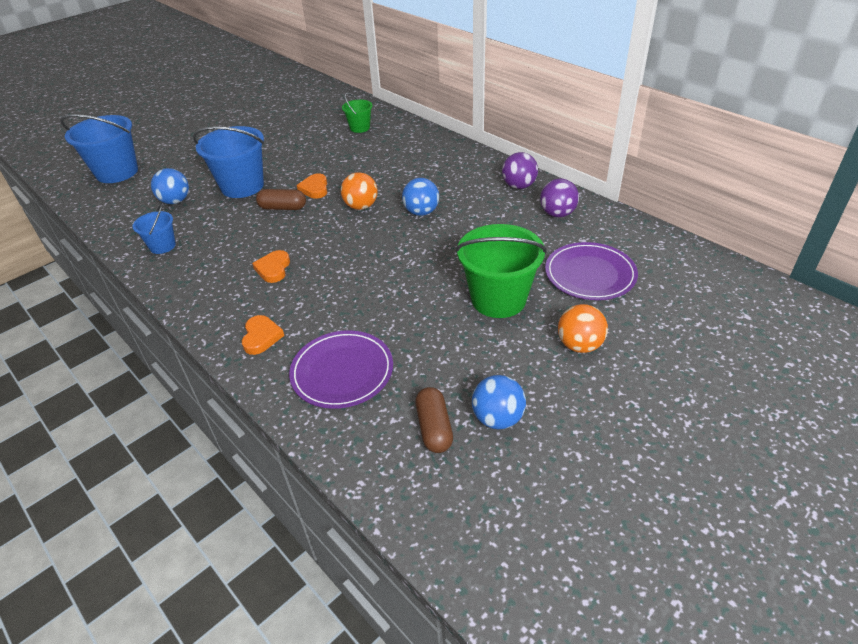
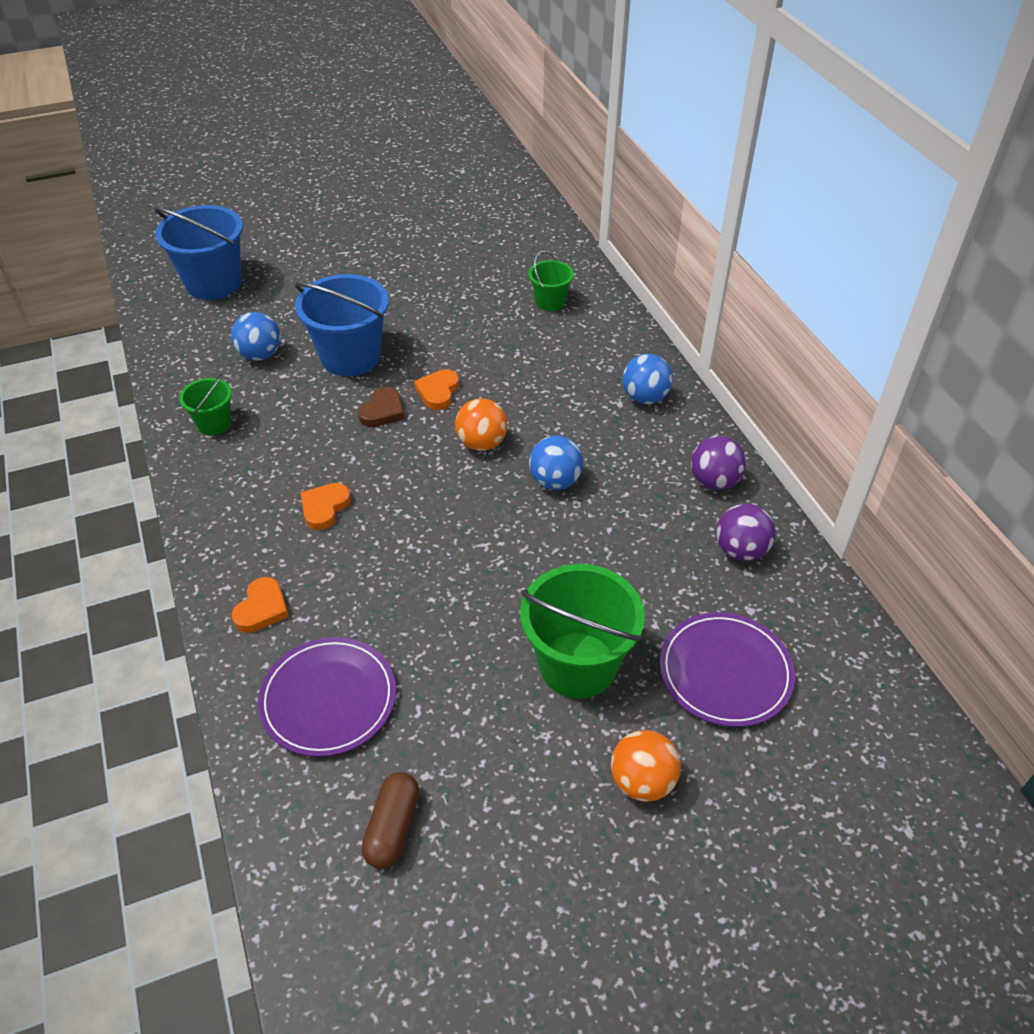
camera: 20 degrees right, 5 degrees up
(162, 246) = (214, 423): blue bucket -> green bucket
(283, 208) = (383, 411): brown capsule -> brown heart
(497, 418) = (475, 847): blue ball -> blue ball (645, 397)

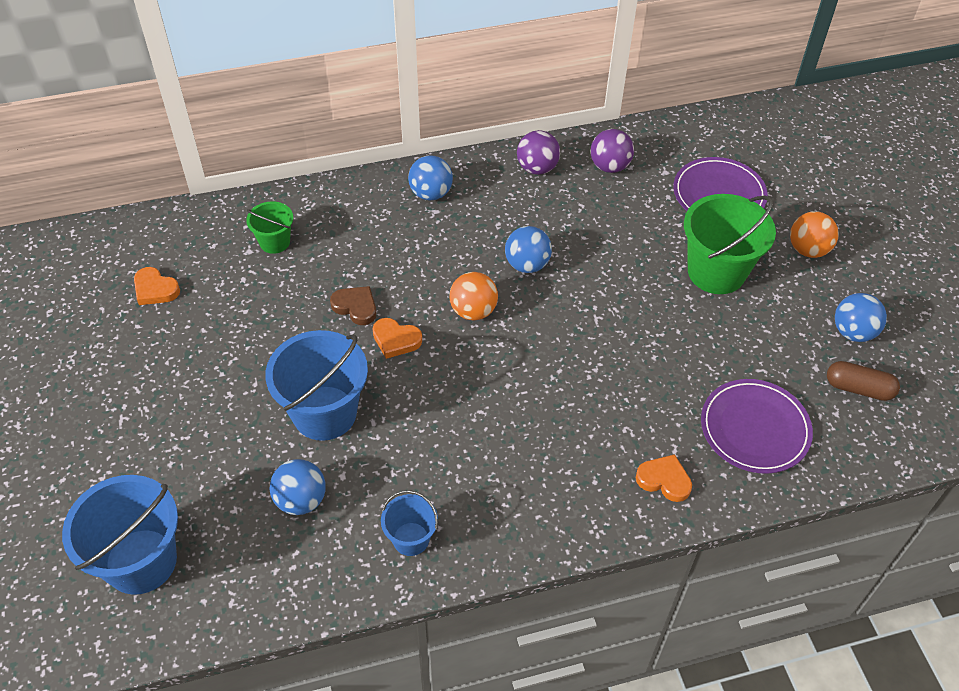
camera: 85 degrees left, 5 degrees up
(214, 423) = (411, 539): green bucket -> blue bucket
(324, 508) = (545, 434): orange heart -> orange heart (155, 289)
(383, 411) = (416, 386): brown heart -> brown heart (355, 307)
(492, 830) = (853, 332): none -> blue ball

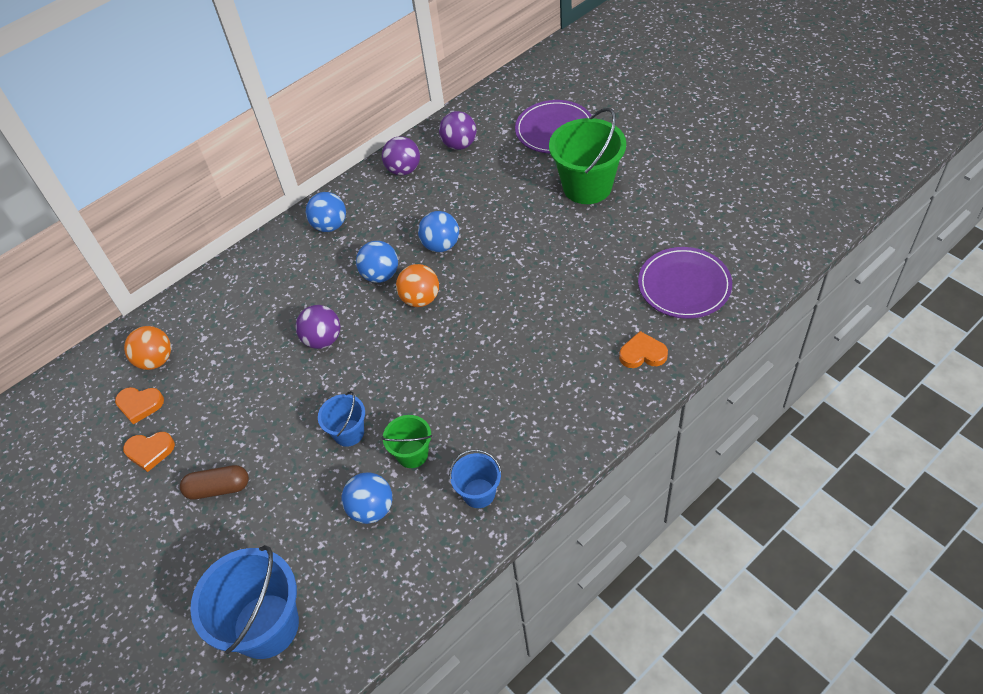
camera: 20 degrees left, 0 degrees up
(274, 242) = (222, 320): green bucket -> green bucket (412, 454)
(324, 413) = (349, 433): blue bucket -> blue bucket, size x0.53
(355, 307) = (323, 339): brown heart -> purple ball
(396, 340) = (372, 349): orange heart -> orange heart (150, 451)
(808, 250) = (643, 141): orange ball -> orange ball (156, 360)
(853, 332) = (710, 185): blue ball -> blue ball (380, 275)
(858, 388) = (738, 223): brown capsule -> brown capsule (218, 488)

